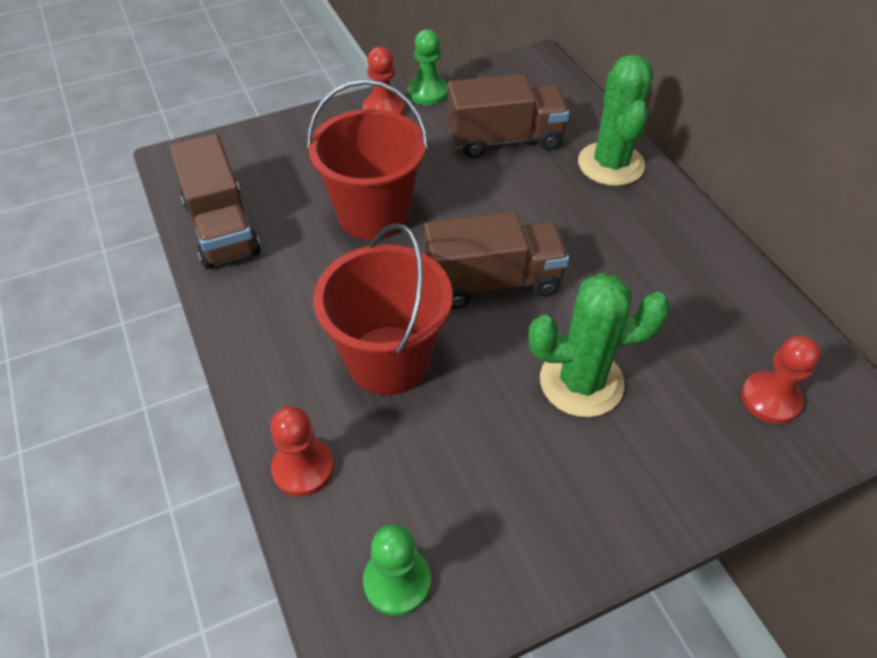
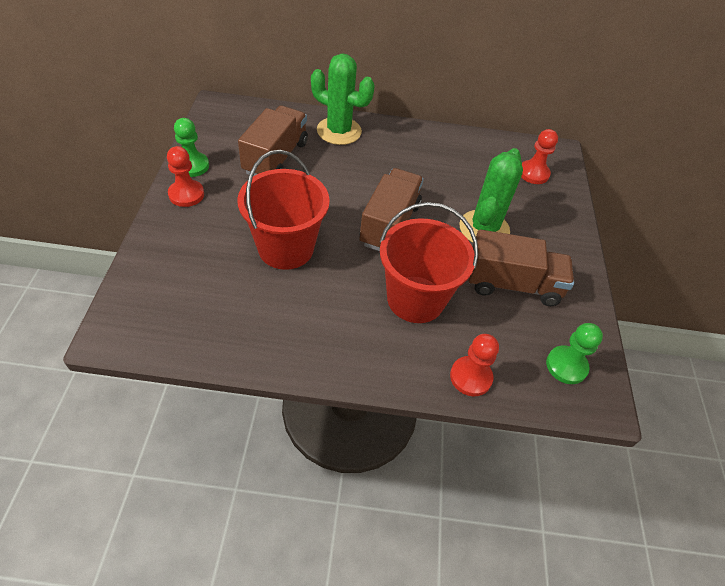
camera: 65 degrees left, 0 degrees up
(221, 227) = (223, 335): brown truck -> brown truck (512, 284)

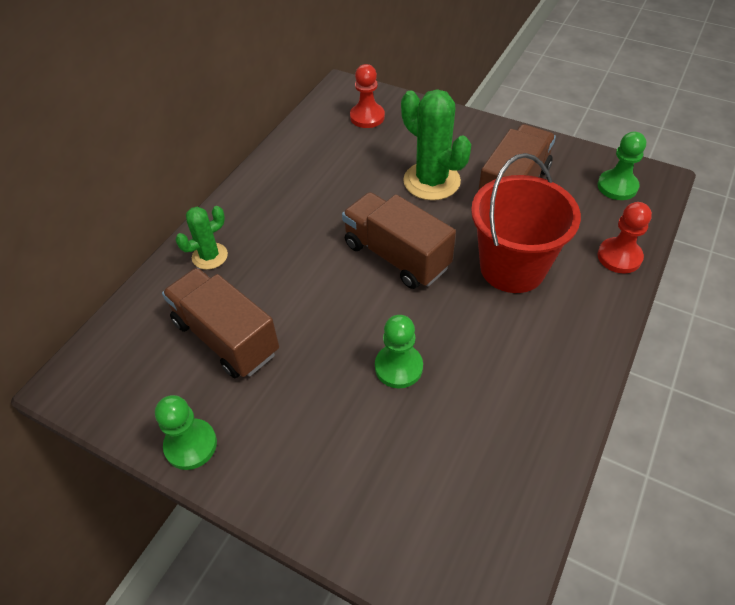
camera: 60 degrees left, 0 degrees up
(186, 194) = (250, 464): red pawn -> none
(286, 248) = (398, 367): red bucket -> green pawn
(339, 131) = (210, 256): green cactus -> green cactus, size x0.58

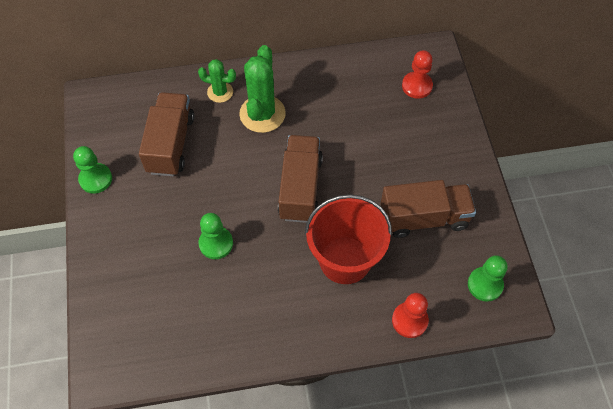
camera: 50 degrees right, 10 degrees up
(431, 181) = (386, 165): green cactus -> green cactus (262, 114)

